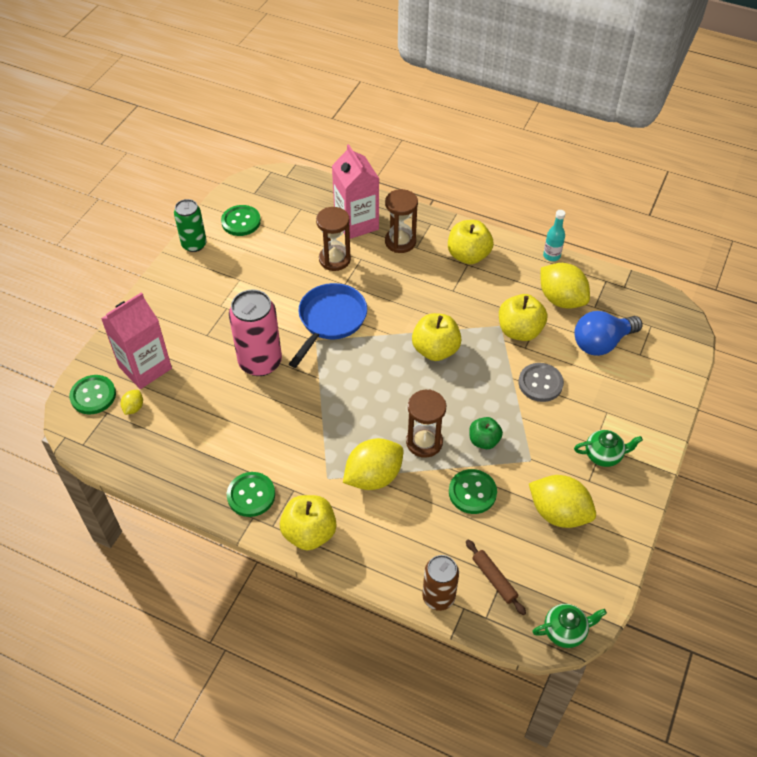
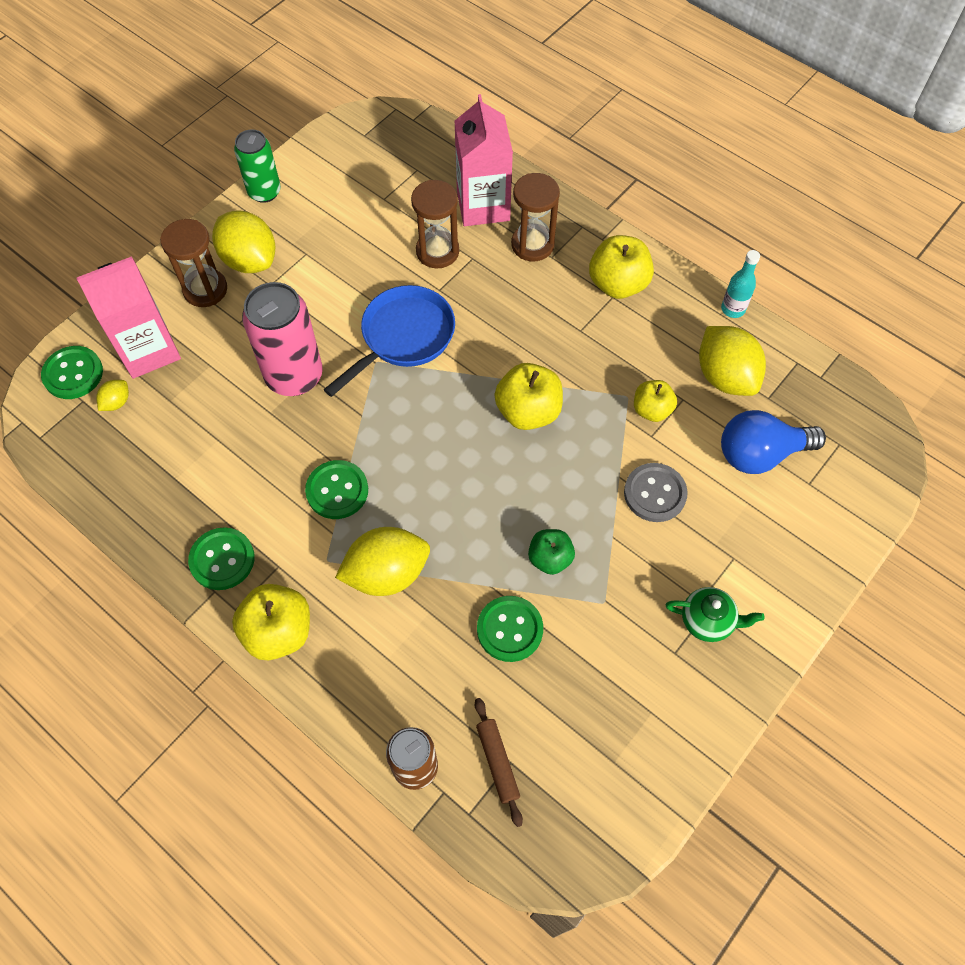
camera: 15 degrees right, 10 degrees up
(241, 222) = (334, 172): green button -> green button (337, 490)
(424, 442) = (469, 541): brown hourglass -> brown hourglass (205, 289)
(519, 331) = (651, 410): yellow apple -> yellow apple, size x0.63
(558, 513) = (617, 689): yellow lemon -> yellow lemon (249, 260)
(565, 631) = (568, 864): green teapot -> none

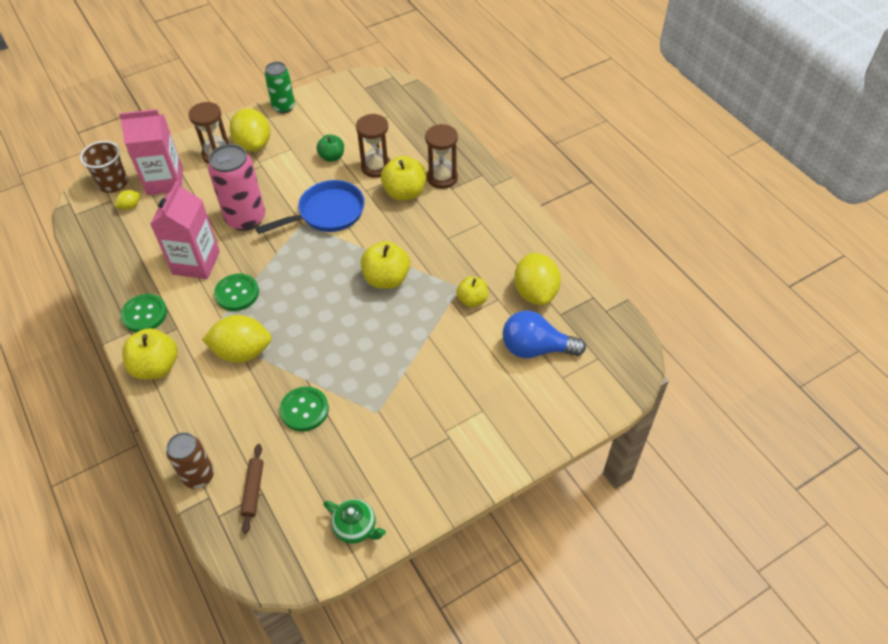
camera: 20 degrees right, 10 degrees down
(73, 374) = (113, 183): green button -> brown cup
(483, 206) = (421, 147): pink carton -> pink carton (196, 263)
(550, 558) = (354, 374): green apple -> green apple (332, 157)
(618, 284) = (488, 216): yellow apple -> yellow apple (404, 192)
(655, 493) = (447, 353): grey button -> none
(707, 621) = (443, 445): green teapot -> green teapot (356, 528)
(733, 309) = (563, 251): turquoise bottle -> none

